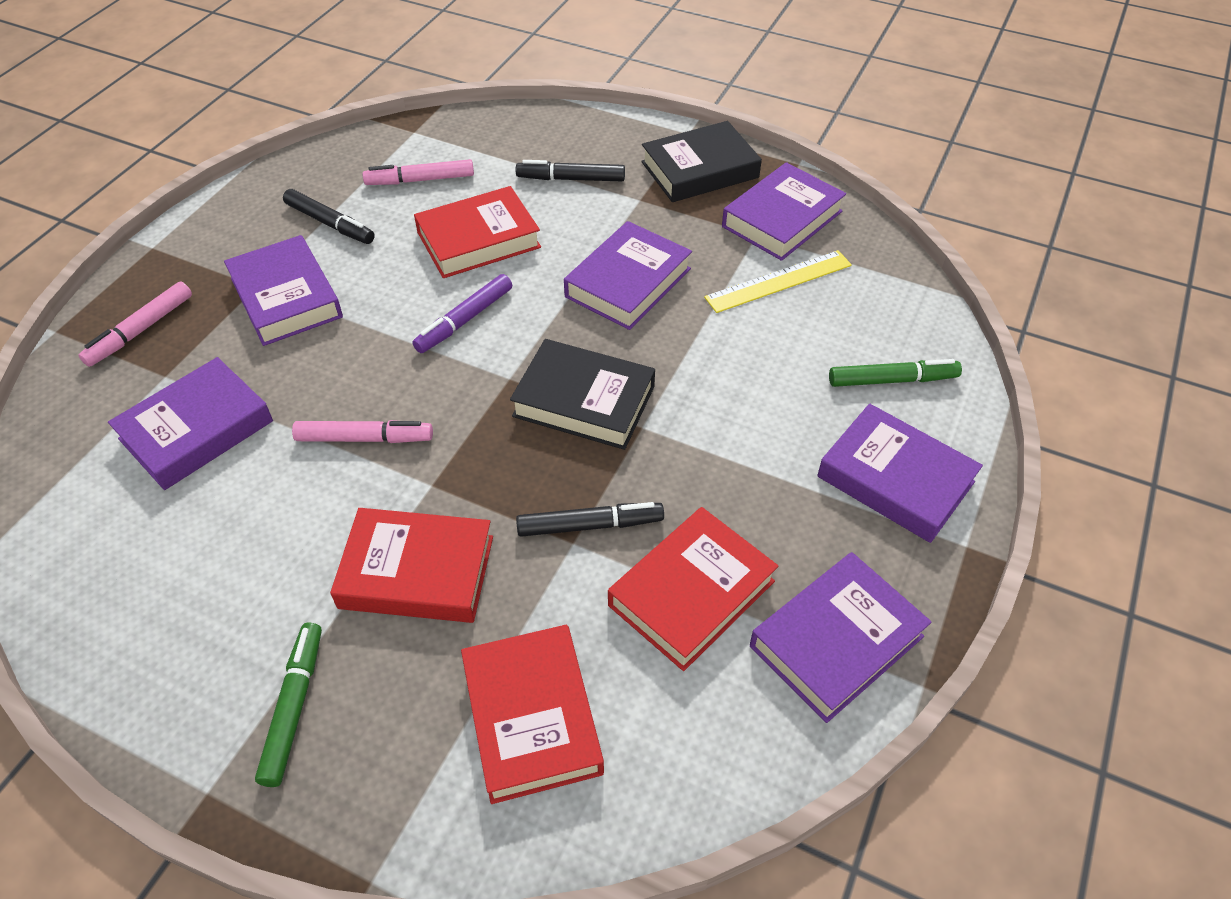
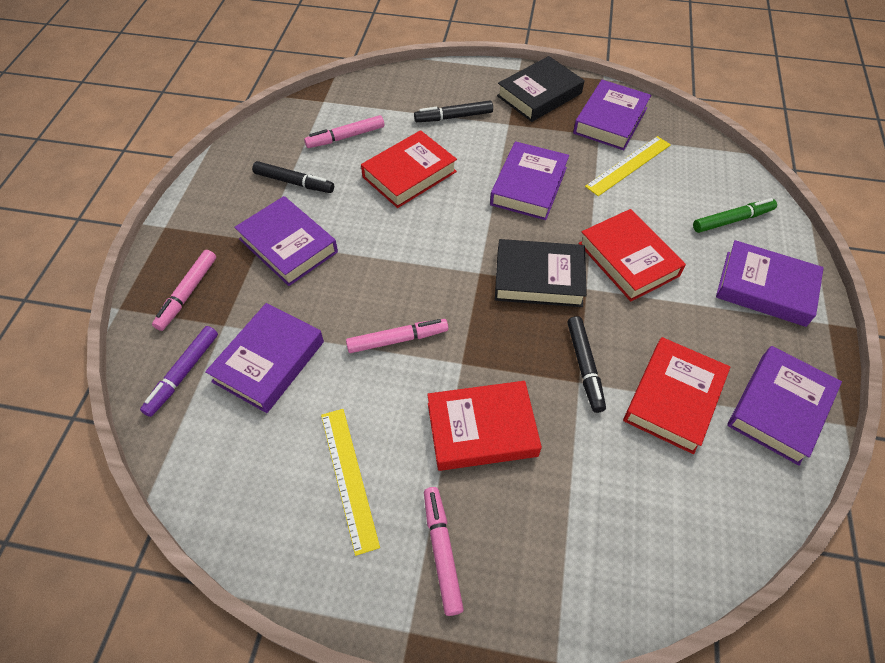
camera: 15 degrees left, 5 degrees up
(224, 590) = (349, 477): none -> yellow ruler
(294, 707) = (442, 551): green marker -> pink marker
(464, 320) = (427, 236): purple marker -> purple marker (183, 374)
(532, 717) = (610, 513): red book -> red book (628, 259)
(590, 525) = (584, 367): black marker -> black marker turned 105 degrees clockwise

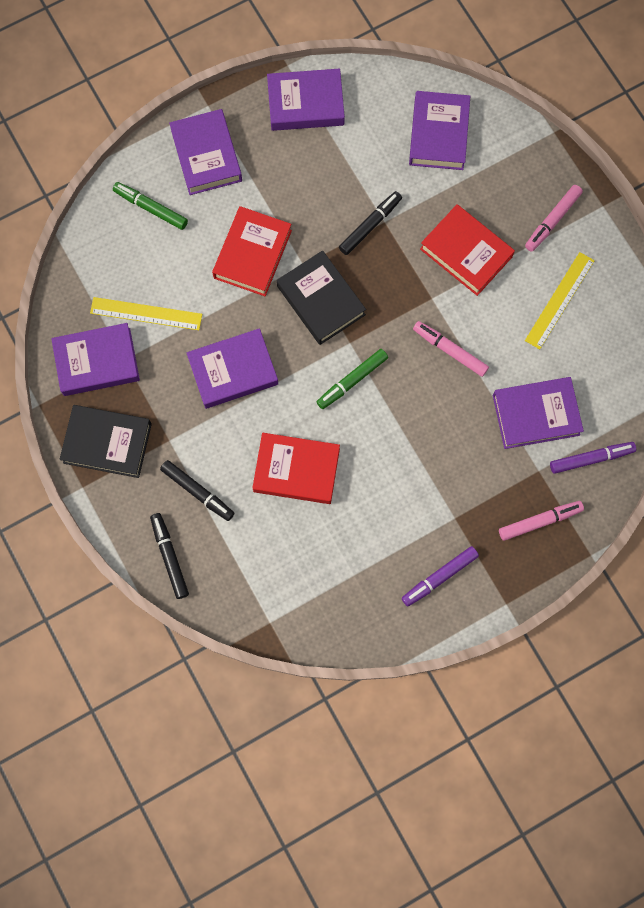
camera: 130 degrees left, 20 degrees up
(234, 202) = (439, 577): none -> purple marker
(288, 245) = (441, 494): purple book -> purple book (438, 134)
(294, 182) = (381, 551): black marker -> black marker (169, 557)
(345, 137) = (297, 559): pink marker -> none
(444, 252) = (352, 381): none -> green marker
(673, 398) = (349, 163): red book -> none

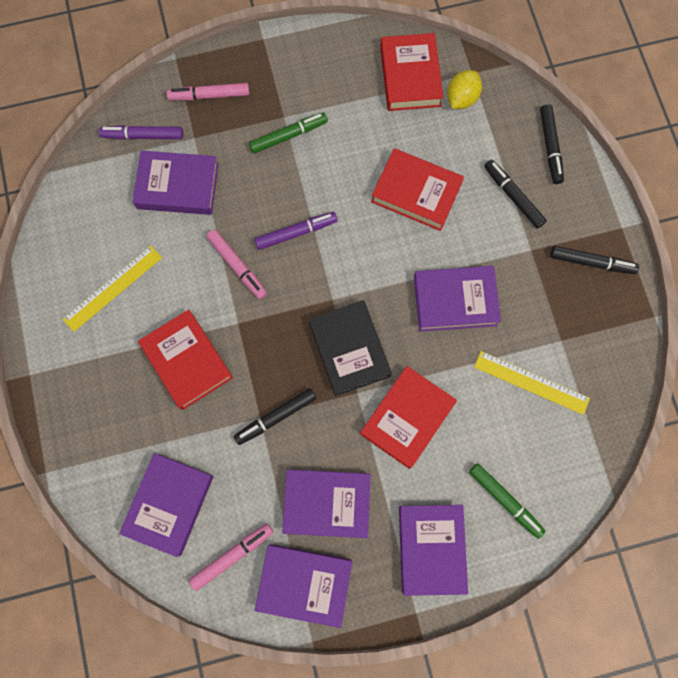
camera: 165 degrees left, 0 degrees up
(97, 362) = (589, 344): purple book -> purple book (327, 503)
(107, 443) = (591, 262): black book -> black marker
(274, 588) = (461, 98): none -> yellow lemon
(335, 600) = (410, 76): none -> red book
(352, 381) = (341, 261): green marker -> green marker (288, 136)
(439, 577) = (313, 73): purple marker -> purple marker (296, 233)
(552, 220) = (87, 372): pink marker -> pink marker (232, 556)

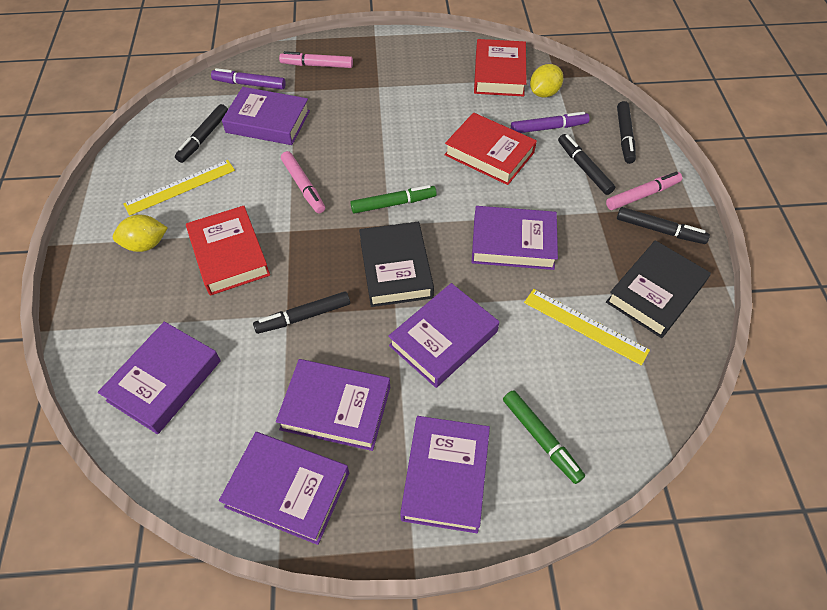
camera: 10 degrees right, 20 degrees down
(102, 363) = (146, 244): none -> yellow lemon
(116, 219) = (204, 137): none -> black marker
(232, 556) = (214, 445): pink marker -> pink marker (642, 195)
(288, 136) = (379, 99): green marker -> green marker (393, 204)
(296, 233) = (367, 168): purple marker -> purple marker (548, 128)
(407, 418) = (443, 339): red book -> purple book
(591, 336) = (655, 293): none -> black book

